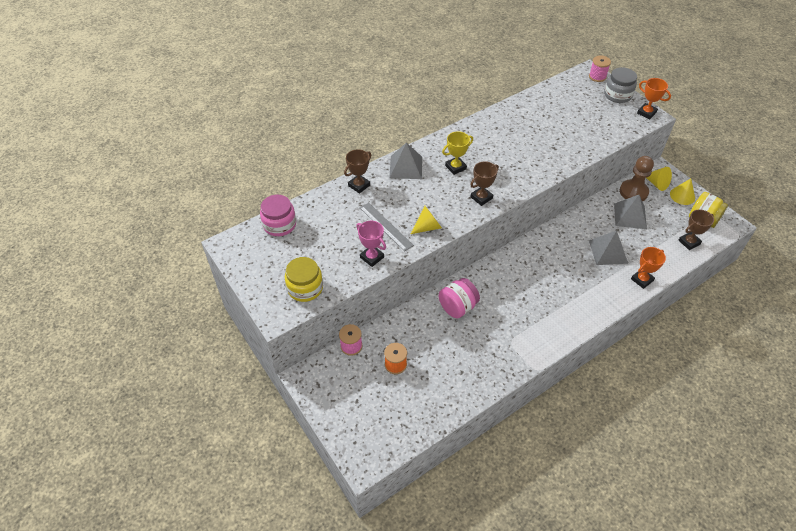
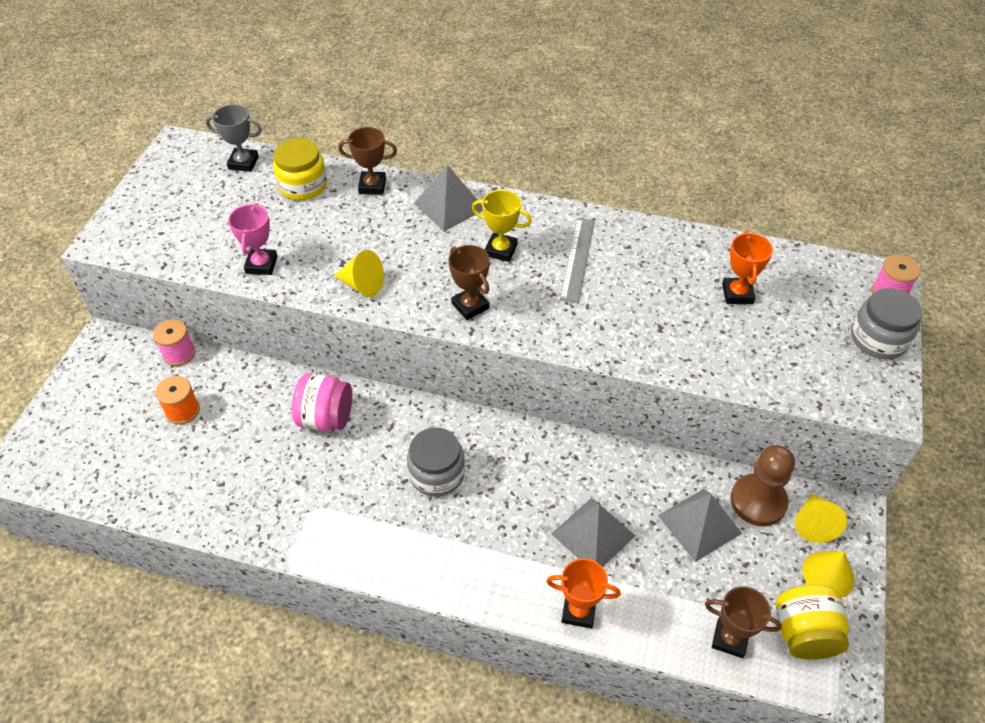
camera: 50 degrees right, 0 degrees up
(279, 225) = (243, 163): pink jar -> grey trophy
(305, 288) = (163, 239): yellow jar -> yellow jar (303, 185)
(386, 226) = (326, 247): grey ruler -> grey ruler (578, 259)
(481, 198) = (470, 306): brown trophy -> brown trophy turned 45 degrees clockwise
(530, 284) = (437, 474): none -> grey jar
(646, 113) = (884, 396): orange trophy -> orange trophy (737, 294)

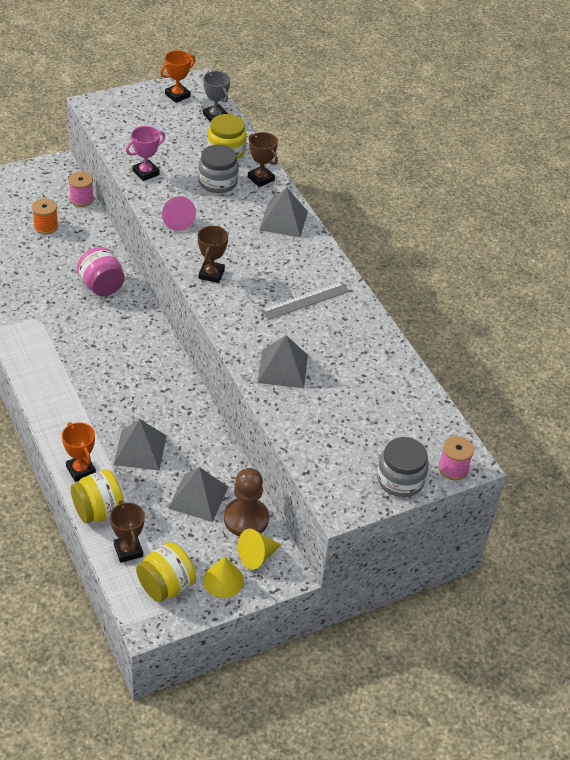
camera: 45 degrees right, 5 degrees down
(362, 285) = (177, 221): yellow cone -> pink cone
(437, 474) = (112, 356): grey jar -> grey jar (218, 182)
(501, 250) = (272, 263): yellow trophy -> none
(652, 632) = (98, 511): none -> yellow jar
(658, 334) = (282, 368): none -> grey pyramid
(737, 294) = (362, 390): orange trophy -> orange trophy (177, 95)

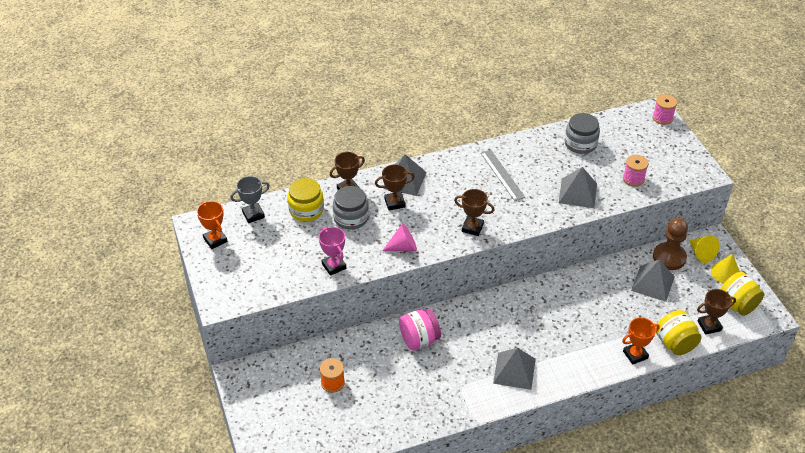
camera: 80 degrees left, 0 degrees up
(81, 199) = (294, 354): pink spool -> pink spool (633, 179)
(140, 450) = (610, 316): grey pyramid -> grey pyramid (514, 371)
(245, 213) = (394, 203): none -> brown trophy
(400, 479) = (677, 143): grey jar -> grey jar (580, 143)

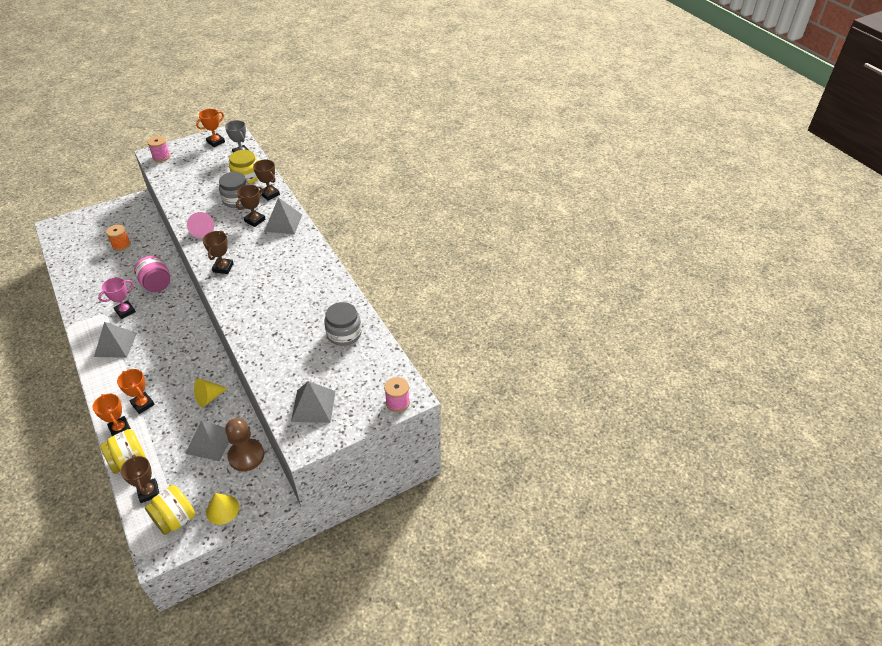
camera: 80 degrees right, 0 degrees up
(334, 266) = (184, 198): pink trophy -> pink trophy (125, 311)
(394, 203) = (255, 220): brown trophy -> brown trophy turned 60 degrees clockwise
(502, 175) = (293, 281): grey ruler -> none
(577, 193) = (269, 335): grey pyramid -> grey pyramid (313, 406)
(603, 339) = (143, 404): none -> orange trophy
(633, 179) = (292, 378): pink spool -> pink spool (161, 157)
(701, 253) = (252, 486): yellow cone -> yellow cone (209, 397)

